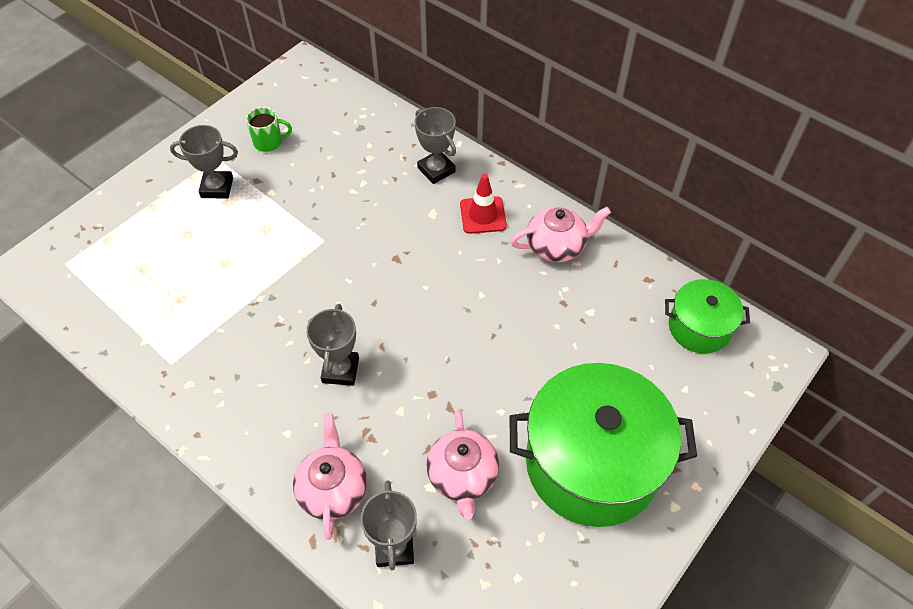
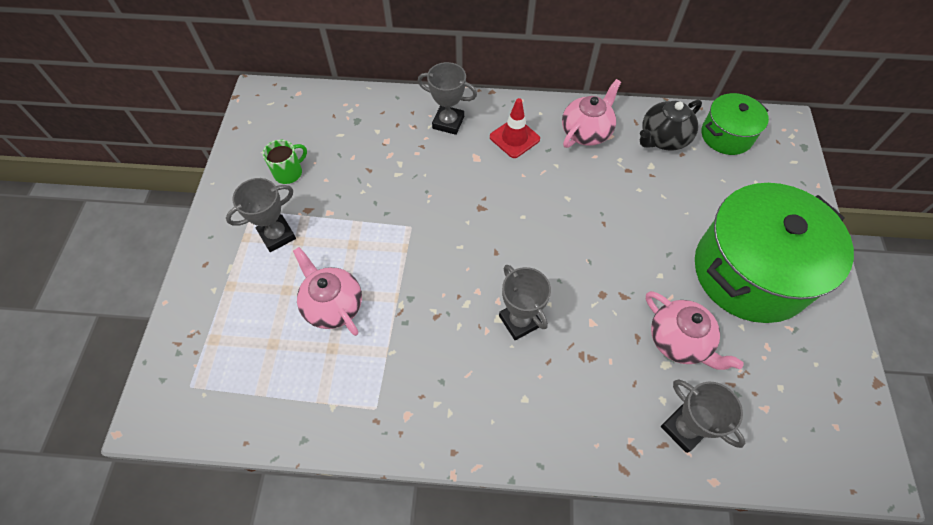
camera: 35 degrees left, 5 degrees up
(333, 489) = (600, 418): pink teapot -> pink teapot (332, 305)
(628, 294) = (663, 138): none -> black teapot

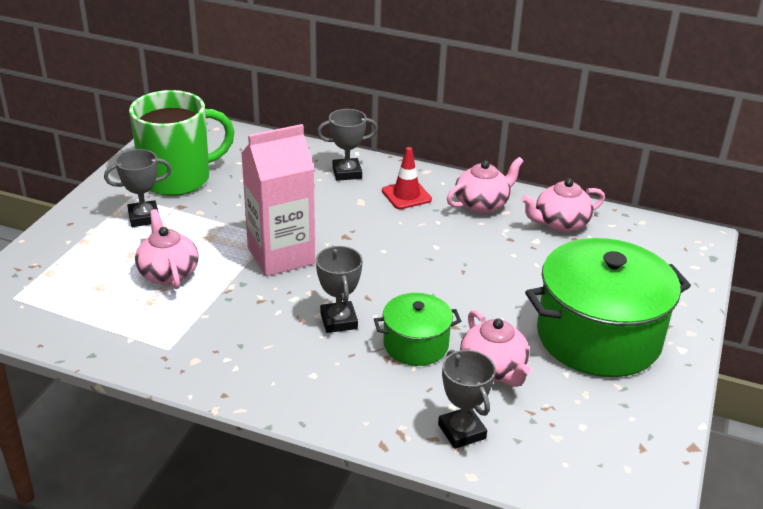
camera: 15 degrees right, 25 degrees down
(289, 172) = (178, 179): green mug -> green mug, size x2.41
(431, 250) = (281, 256): none -> pink carton
(448, 122) = (347, 173): grey trophy -> grey trophy turned 45 degrees counterclockwise
(663, 138) = (560, 223): black teapot -> pink teapot
(726, 135) = (630, 234): green pot -> green pot (416, 344)

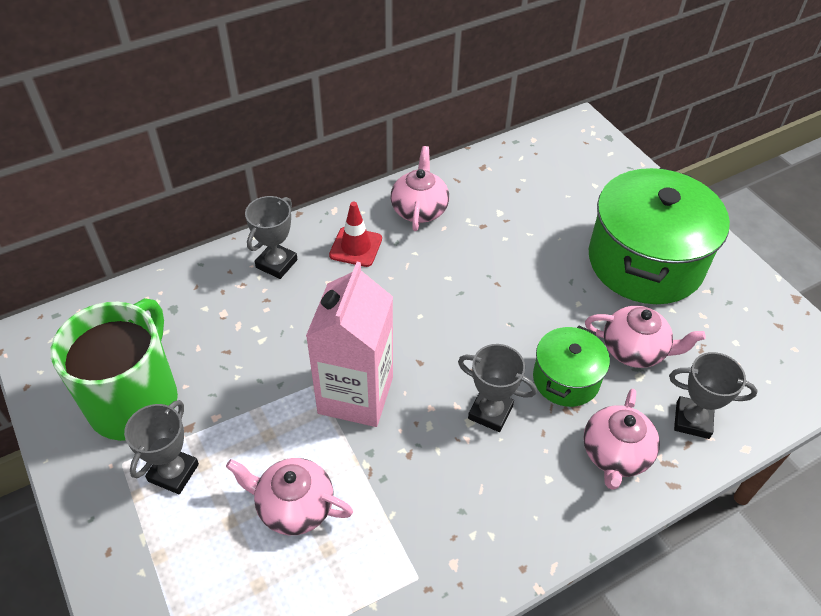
camera: 50 degrees left, 15 degrees up
(560, 223) = (491, 183): pink teapot -> pink teapot (615, 454)

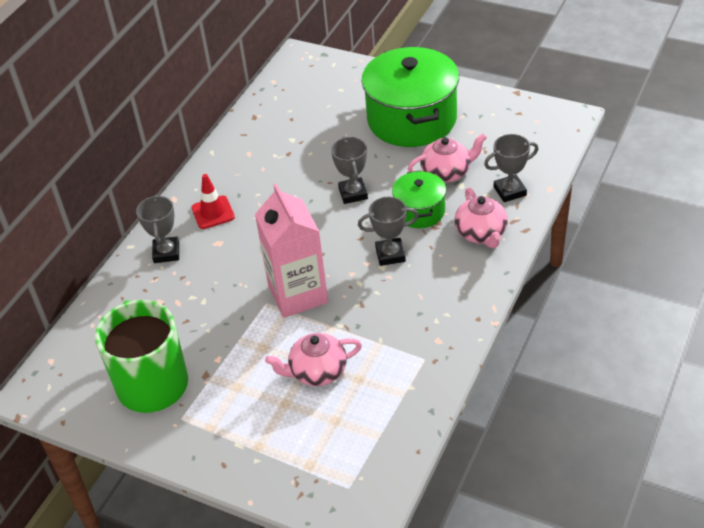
camera: 30 degrees left, 5 degrees down
(173, 472) = (222, 402): grey trophy -> grey trophy (353, 193)
(419, 209) = (235, 166): pink teapot -> none

